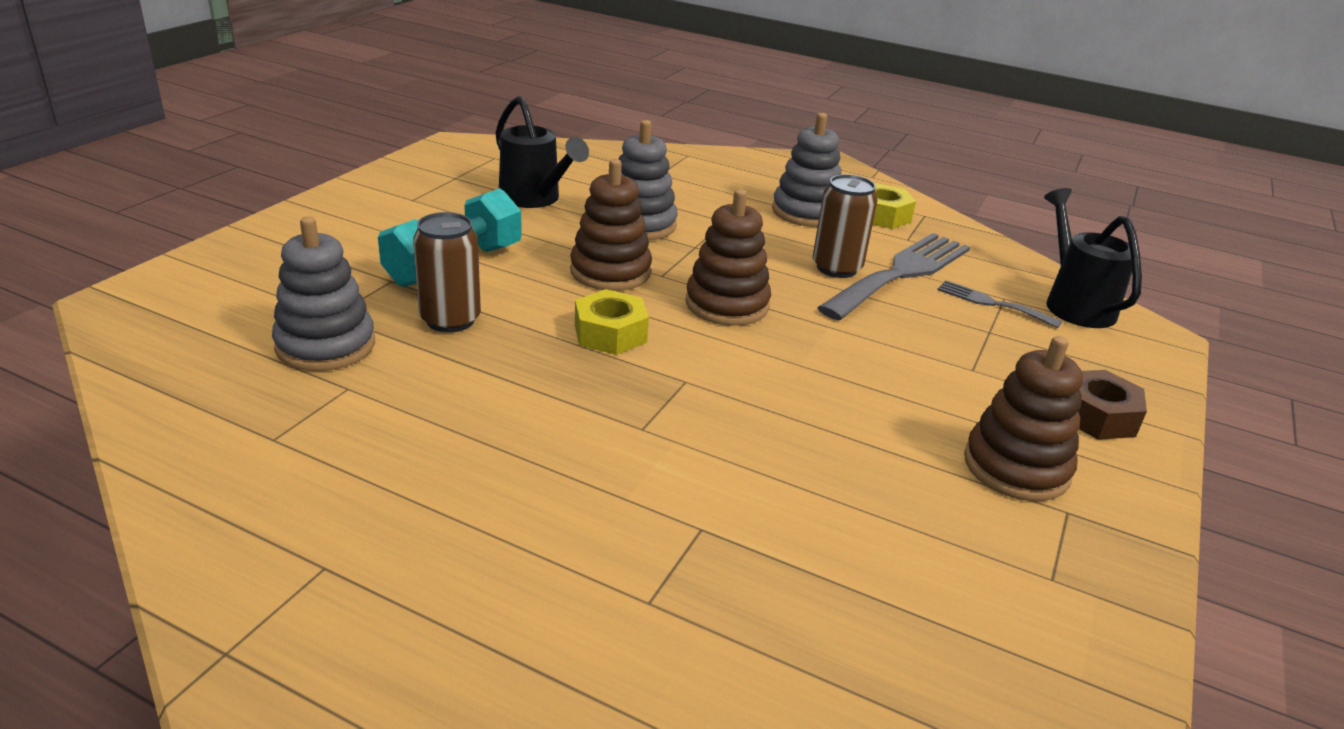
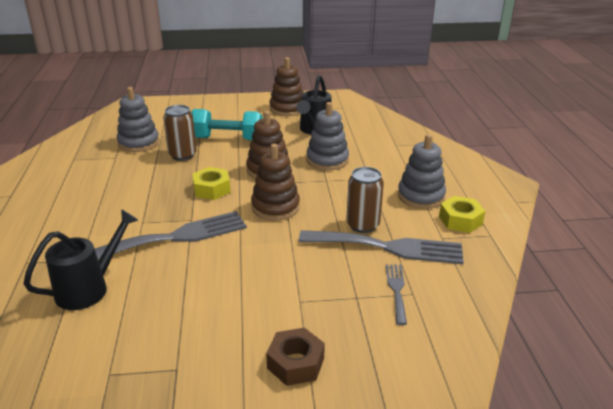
camera: 60 degrees right, 0 degrees up
(726, 411) = (175, 237): none -> grey fork
(1016, 467) = (205, 340): brown stacking toy -> brown stacking toy (287, 109)
(1074, 304) = (447, 326): black watering can -> black watering can (89, 288)

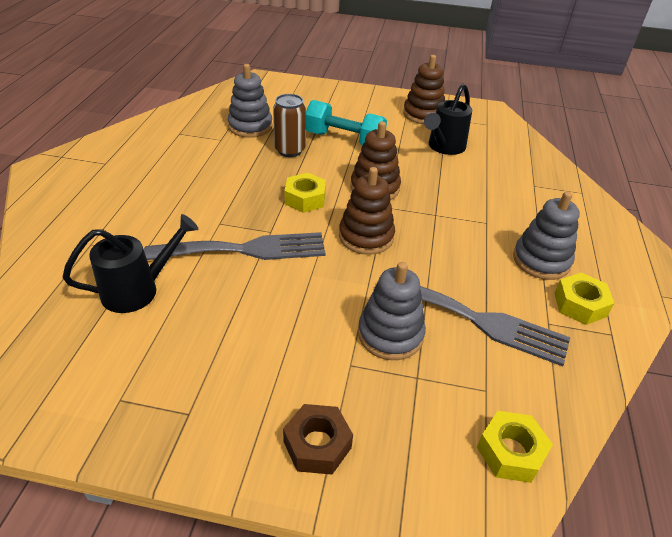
camera: 15 degrees right, 10 degrees up
(327, 160) = (446, 189): grey stacking toy -> grey stacking toy (390, 334)
(362, 225) = (457, 283): brown can -> none
(396, 290) = (468, 380): grey fork -> none
(446, 330) = (510, 452): none -> yellow nut

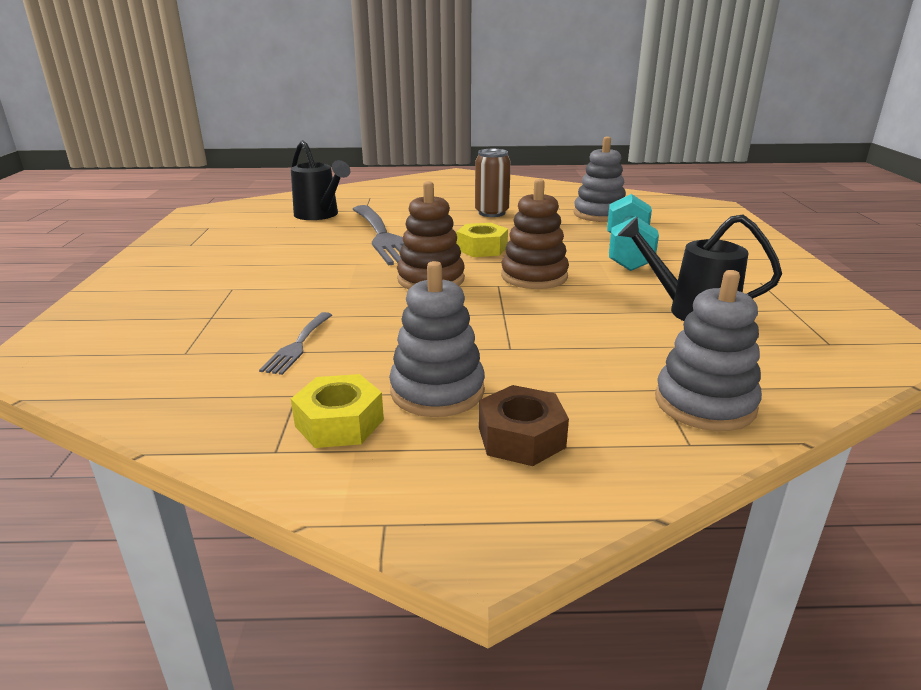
camera: 80 degrees right, 15 degrees down
(290, 150) = (571, 233): brown can -> brown can (491, 213)
(317, 445) = (144, 284): brown nut -> brown nut (521, 437)
(390, 334) = (272, 301): grey stacking toy -> grey stacking toy (704, 403)
(423, 114) = (775, 292): brown stacking toy -> none
(478, 320) = (297, 345): grey fork -> grey fork, size x0.49
(510, 452) = (96, 366): yellow nut -> none

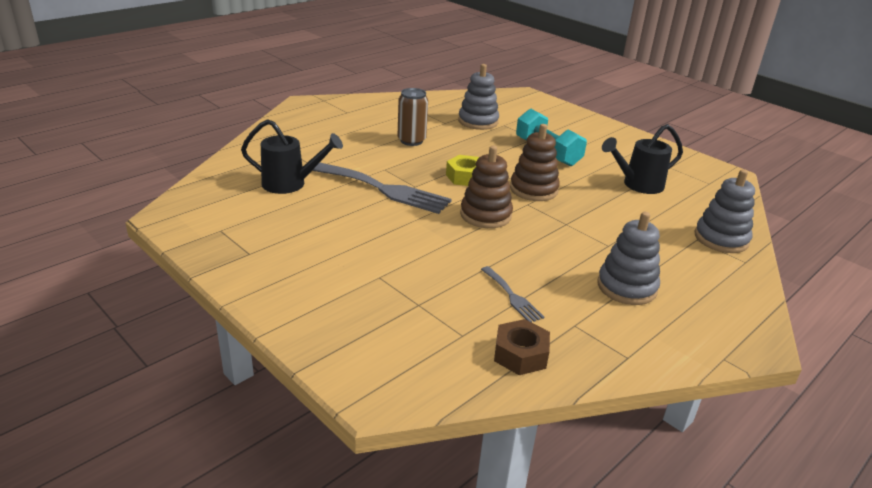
camera: 45 degrees left, 5 degrees up
(339, 423) = (623, 327): yellow nut -> none
(521, 437) = (696, 292): brown nut -> brown nut (520, 354)

